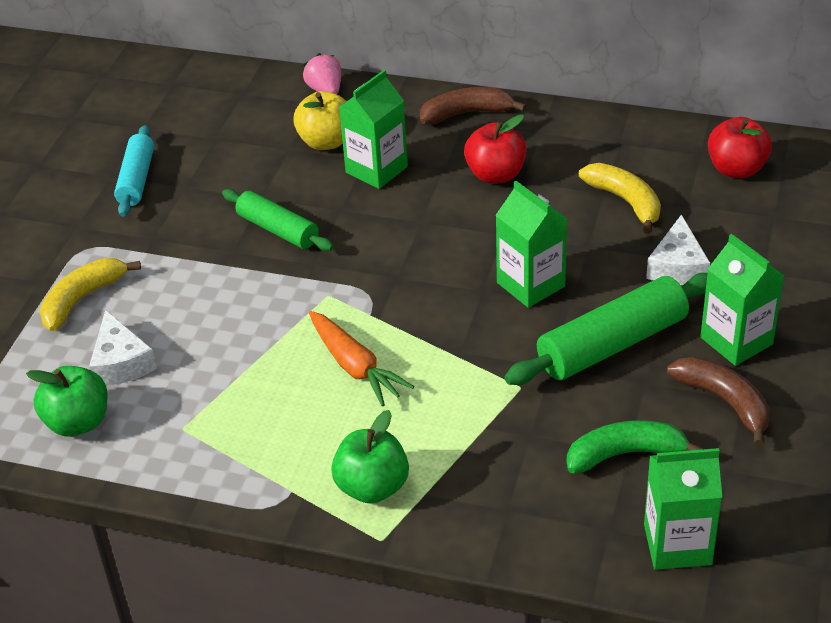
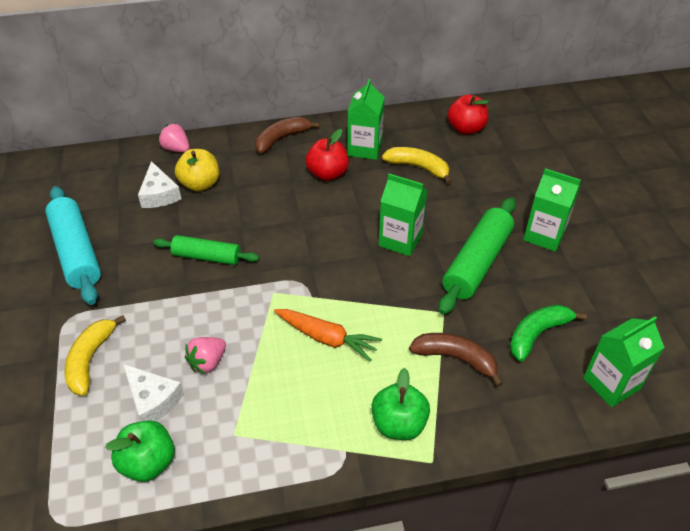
camera: 30 degrees left, 5 degrees up
(136, 179) = (77, 252): turquoise rolling pin -> turquoise rolling pin, size x1.58
(203, 345) = (207, 362): none -> pink strawberry
(376, 170) = (247, 193): green carton -> green carton (365, 148)
(677, 266) = (477, 199): white cheese -> white cheese (159, 194)
(724, 402) = (567, 277): brown banana -> brown banana (455, 358)

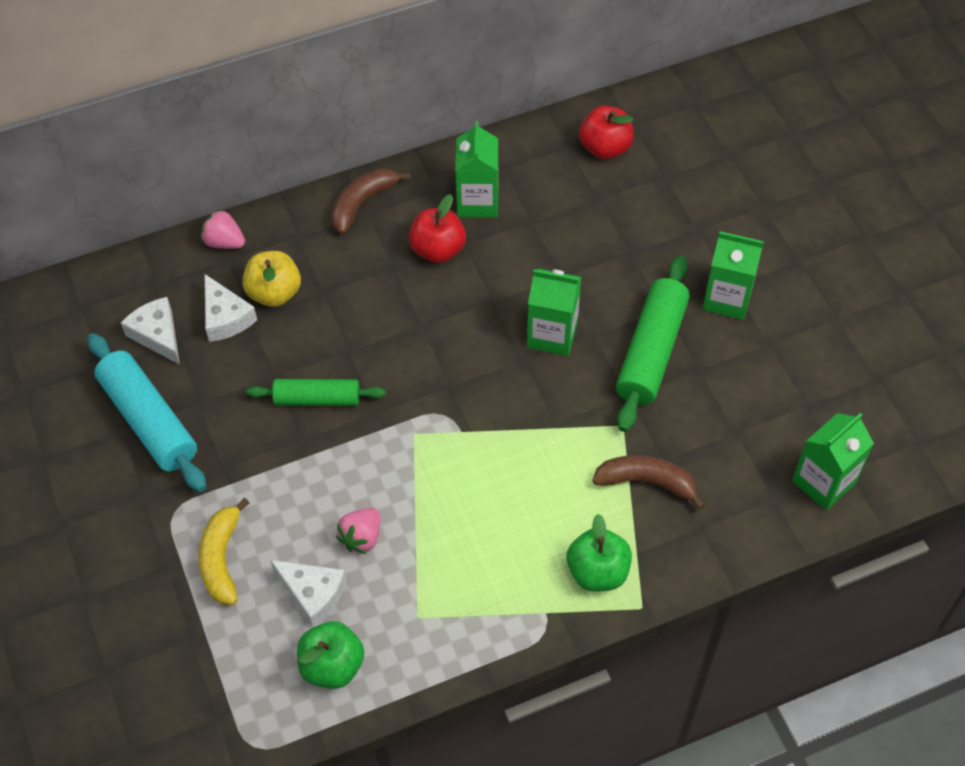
camera: 10 degrees left, 10 degrees up
(106, 198) = (157, 335): none -> white cheese
(326, 338) = (493, 482): orange carrot -> none
(418, 167) = (554, 221): yellow banana -> none
(537, 334) = (735, 435): green banana -> none

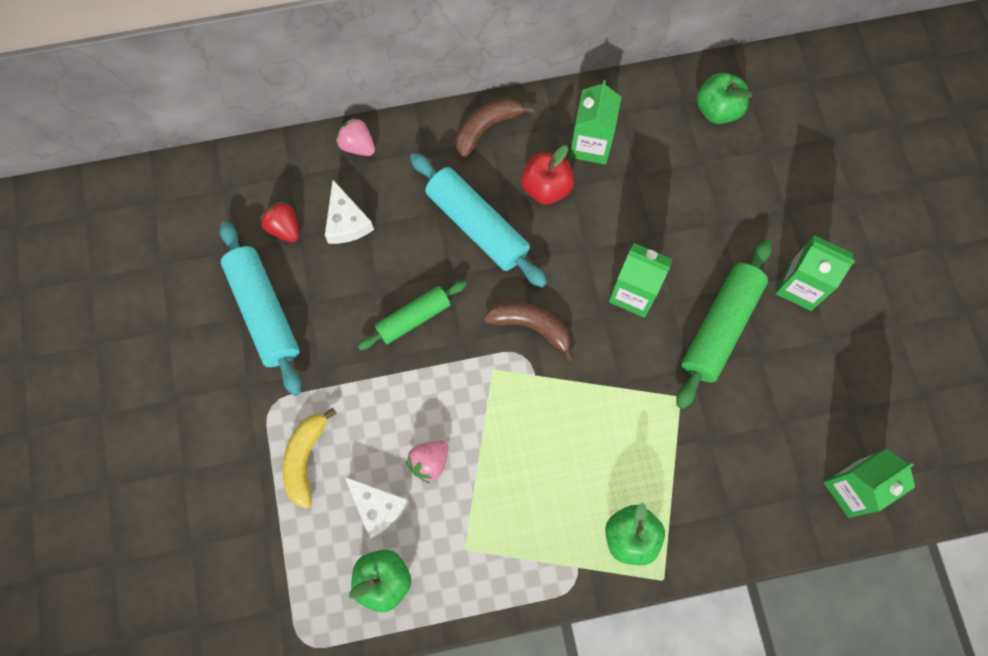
camera: 10 degrees right, 15 degrees up
(157, 335) = (284, 228): white cheese -> red strawberry
(274, 293) = (393, 205): yellow apple -> none
(317, 399) = (413, 318): green rolling pin -> green rolling pin turned 45 degrees counterclockwise
(370, 298) = (477, 226): none -> turquoise rolling pin
(605, 148) = (717, 110): red apple -> green apple
(646, 482) = (691, 457): brown banana -> brown banana (531, 326)

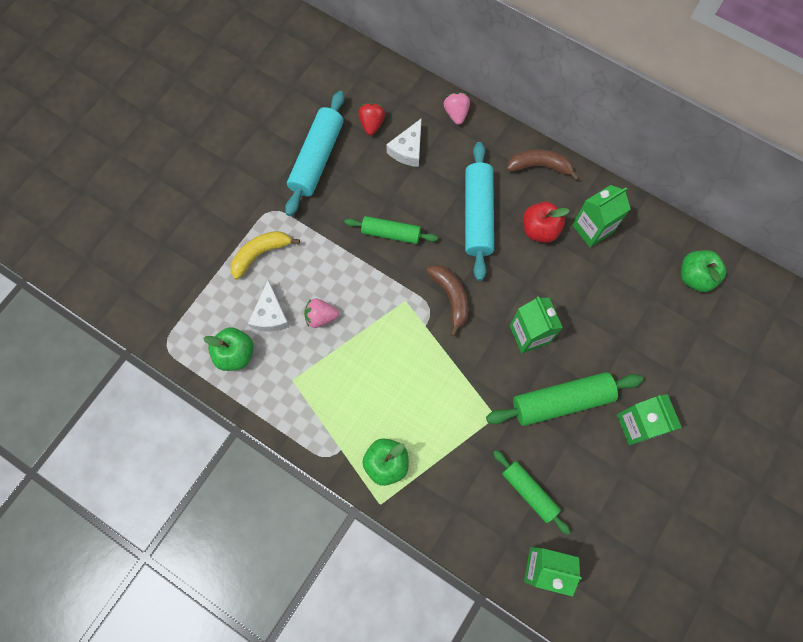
camera: 45 degrees right, 0 degrees up
(774, 435) = (529, 492): none -> green rolling pin

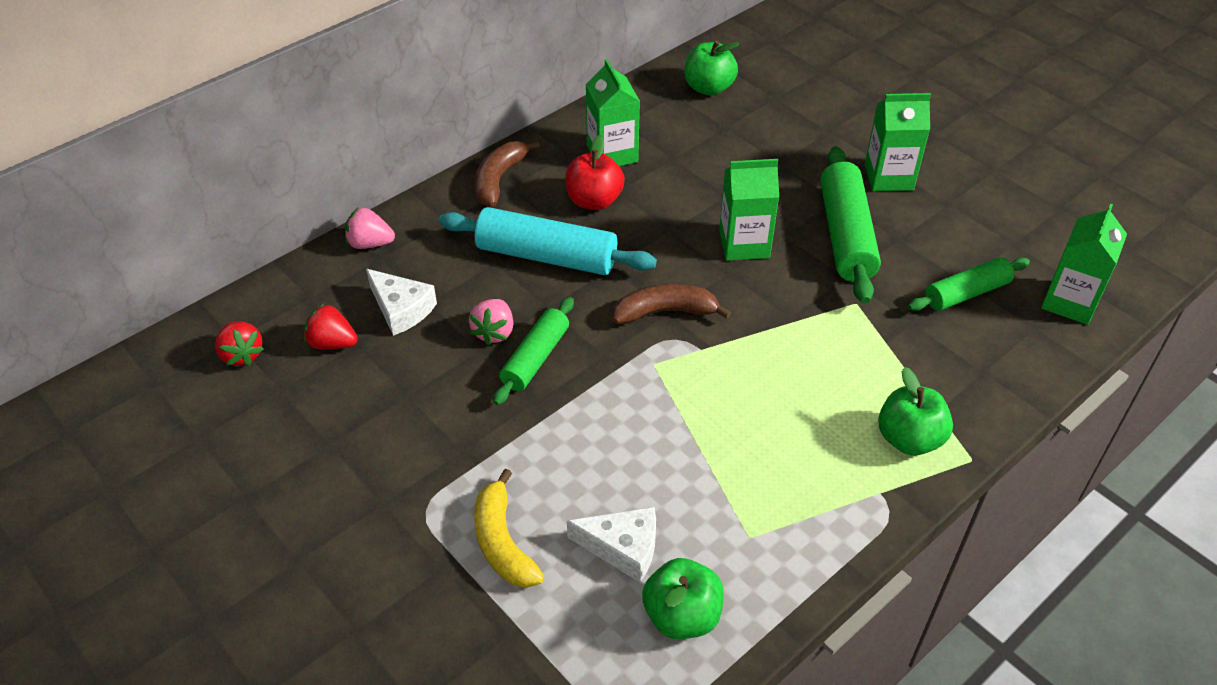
camera: 75 degrees left, 25 degrees down
(317, 159) = (357, 426): turquoise rolling pin -> none
(321, 317) = (648, 476): pink strawberry -> pink strawberry (494, 332)
(351, 83) = (242, 355): none -> red strawberry

